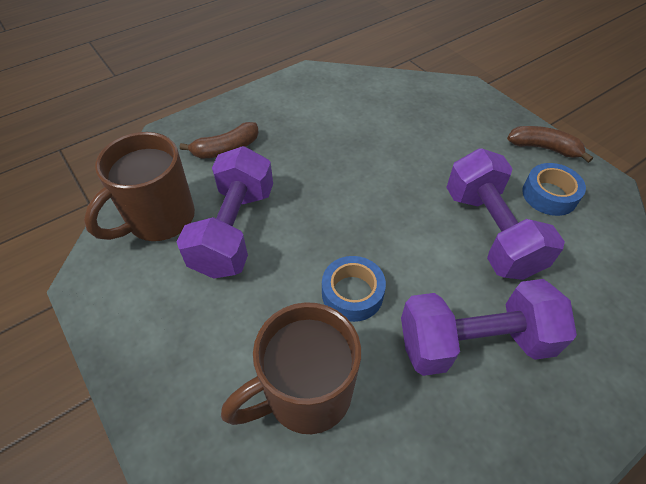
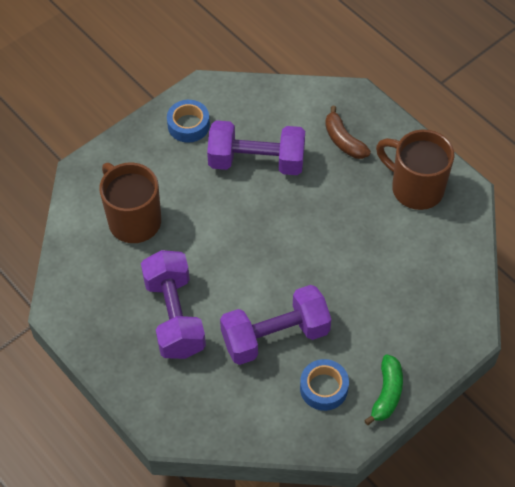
camera: 85 degrees right, 5 degrees up
(159, 219) = (261, 113): brown mug -> brown mug (415, 188)
(352, 293) = (207, 241): blue tape -> blue tape (188, 125)
(544, 148) = (387, 394): brown banana -> green banana

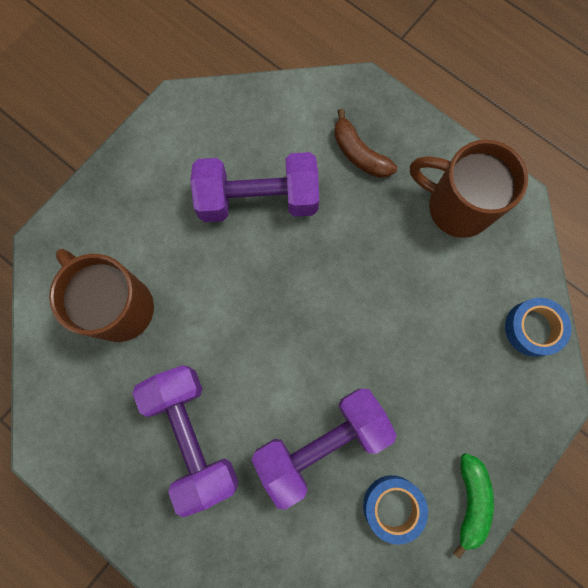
camera: 10 degrees left, 20 degrees up
(188, 125) = (166, 161): blue tape -> blue tape (532, 328)

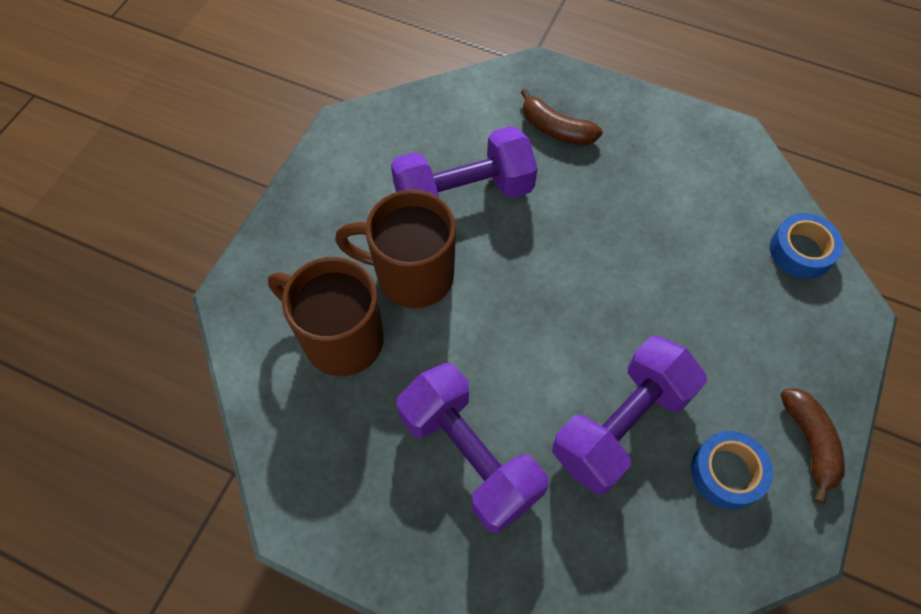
camera: 15 degrees left, 15 degrees down
(456, 206) = (675, 155): brown mug -> brown mug (411, 275)
(470, 501) = (809, 443): green banana -> brown banana

